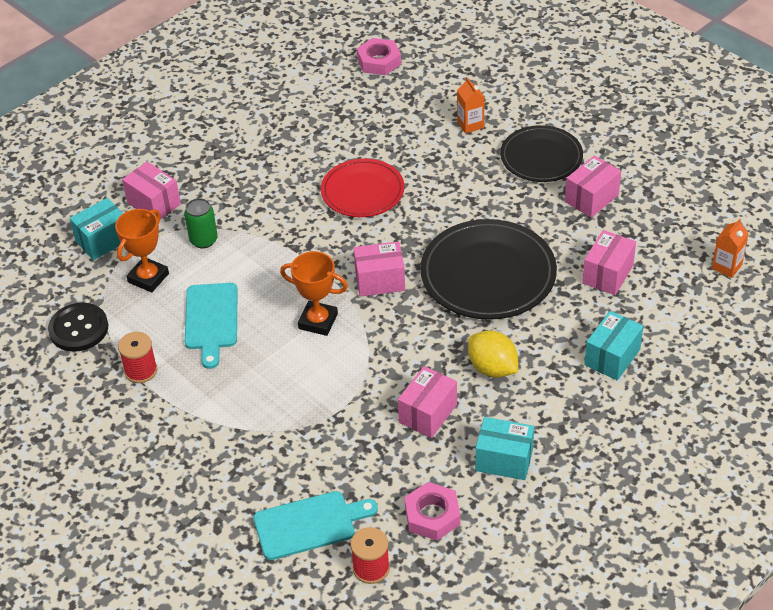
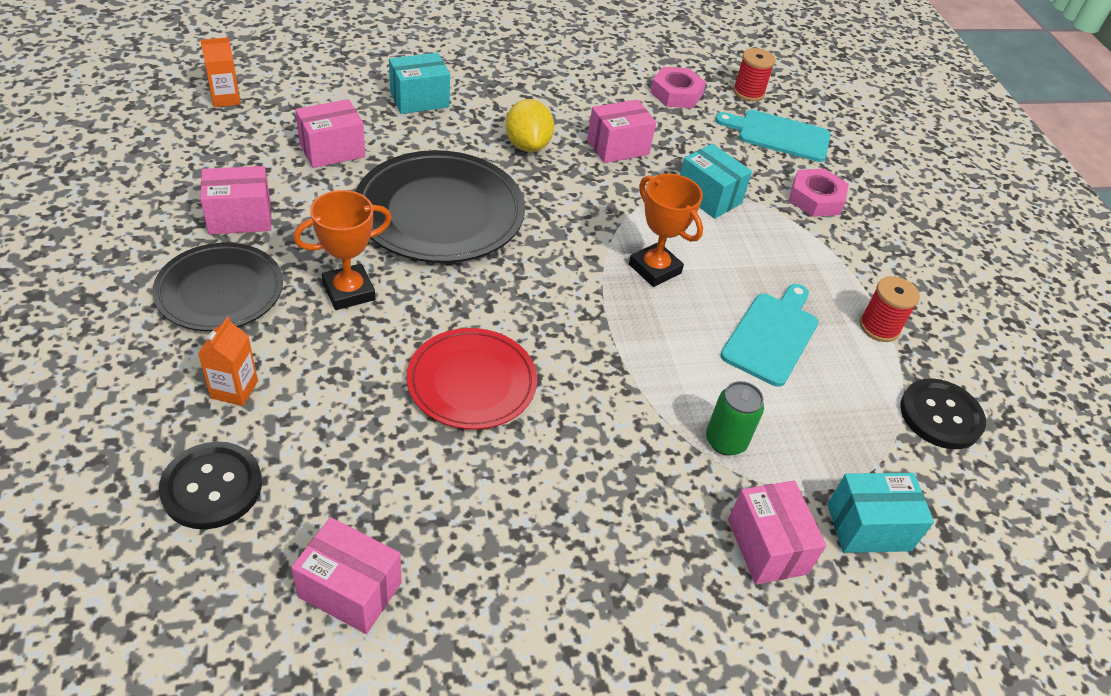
camera: 155 degrees left, 0 degrees up
(148, 278) = (825, 431): orange trophy -> orange trophy (349, 291)
(379, 61) = (209, 604): pink nut -> pink nut (815, 198)
(380, 280) = (554, 270): pink box -> pink box (350, 590)
(428, 90) = (212, 487): none -> black button
(504, 460) = (587, 92): turquoise box -> turquoise box (708, 197)

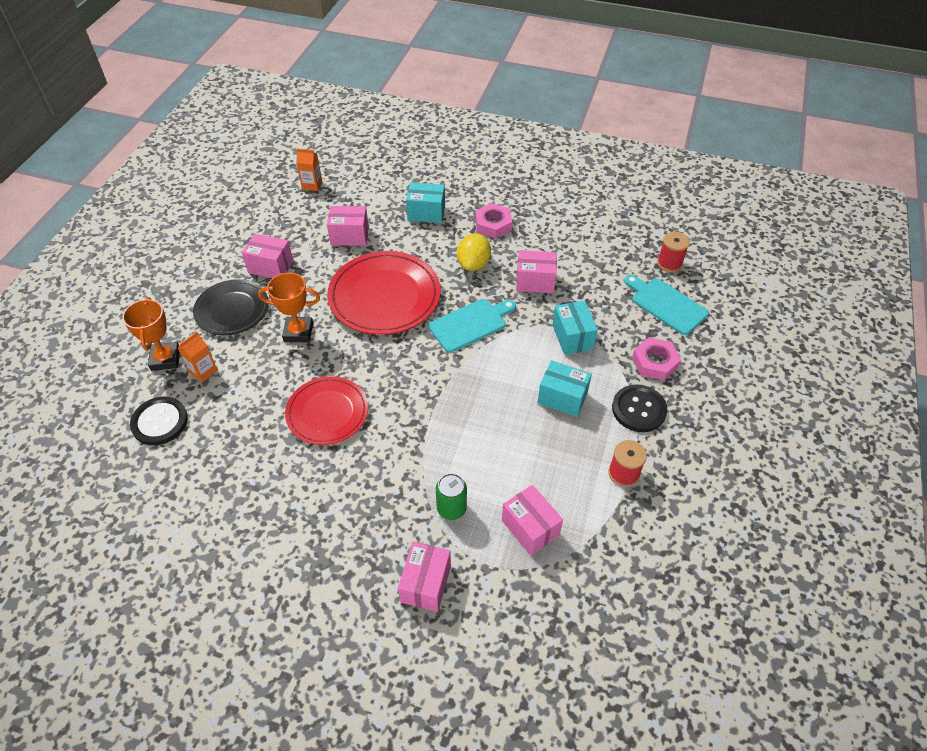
camera: 35 degrees right, 5 degrees up
(350, 590) = (187, 505): pink box -> pink box (530, 528)
(440, 213) = (384, 296): black plate -> red plate
(654, 269) = (493, 377): orange trophy -> orange trophy (165, 359)
(676, 93) = (610, 251): pink nut -> pink nut (493, 224)
(771, 335) = (538, 451): turquoise cutting board -> turquoise cutting board (470, 324)
(868, 527) = (501, 601): turquoise box -> turquoise box (562, 398)
(940, 415) = (616, 552): black button -> black button (638, 409)

